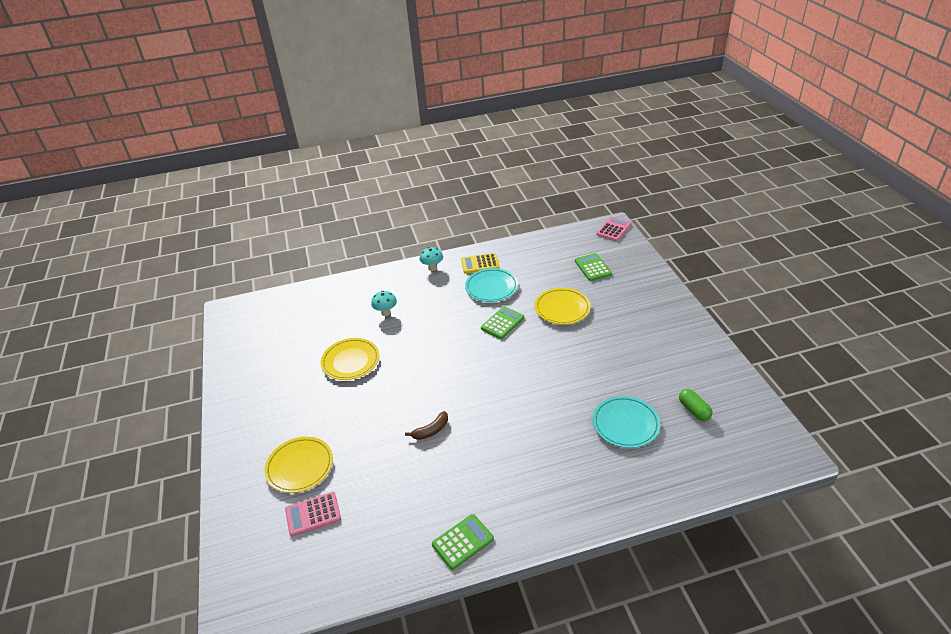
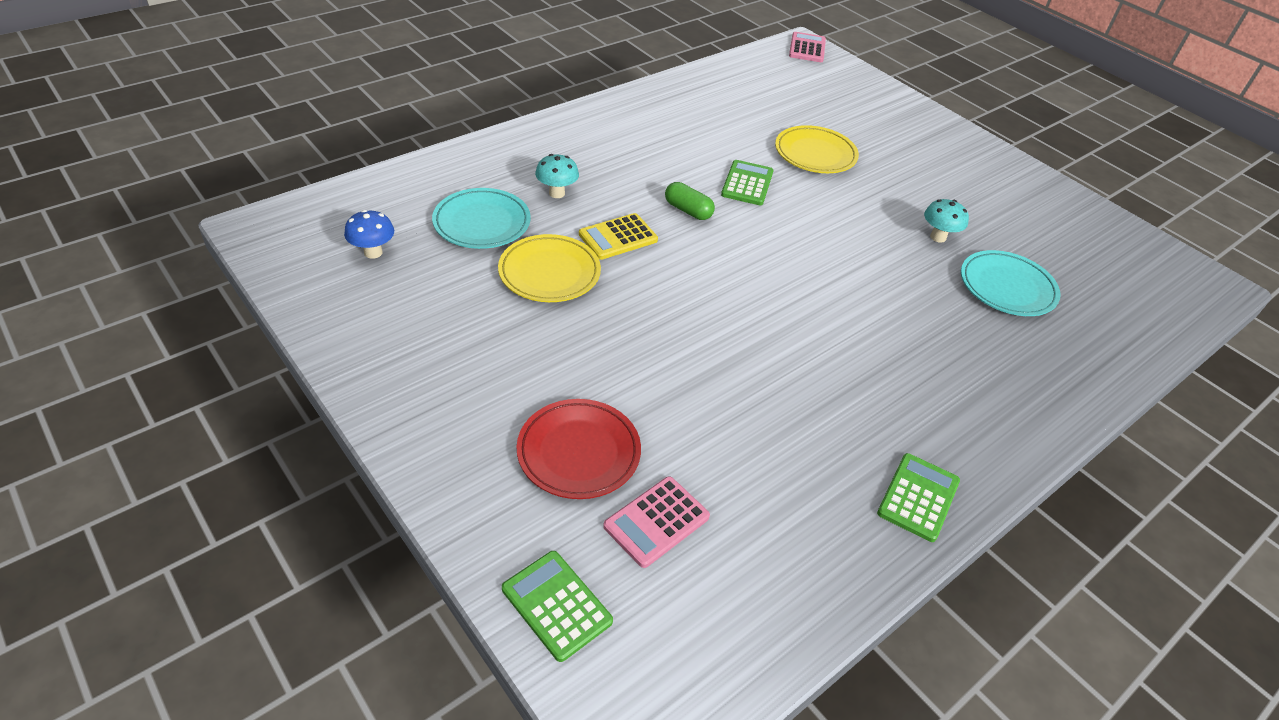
camera: 30 degrees left, 5 degrees up
(271, 333) = (373, 252): none -> blue mushroom
(300, 467) = (578, 452): yellow plate -> red plate
(431, 430) = (754, 350): brown banana -> none
(432, 268) = (585, 121): turquoise mushroom -> turquoise mushroom (938, 237)
(480, 264) = (655, 109): yellow calculator -> yellow calculator (618, 237)
(491, 287) = (695, 138): turquoise plate -> turquoise plate (482, 223)
(592, 267) = (815, 98): green calculator -> green calculator (556, 605)
(694, 410) = (1071, 254): green capsule -> green capsule (688, 210)

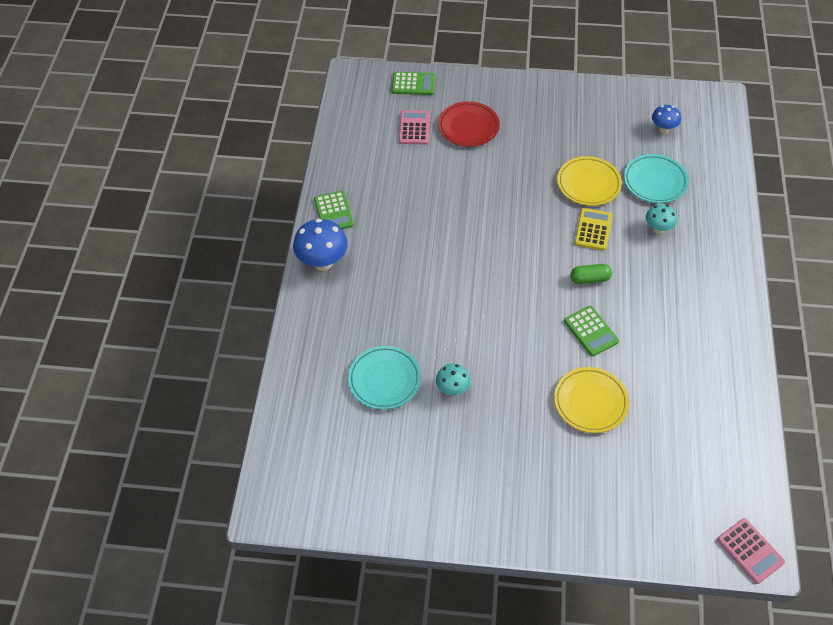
camera: 140 degrees right, 10 degrees up
(990, 444) = (323, 262): none -> blue mushroom

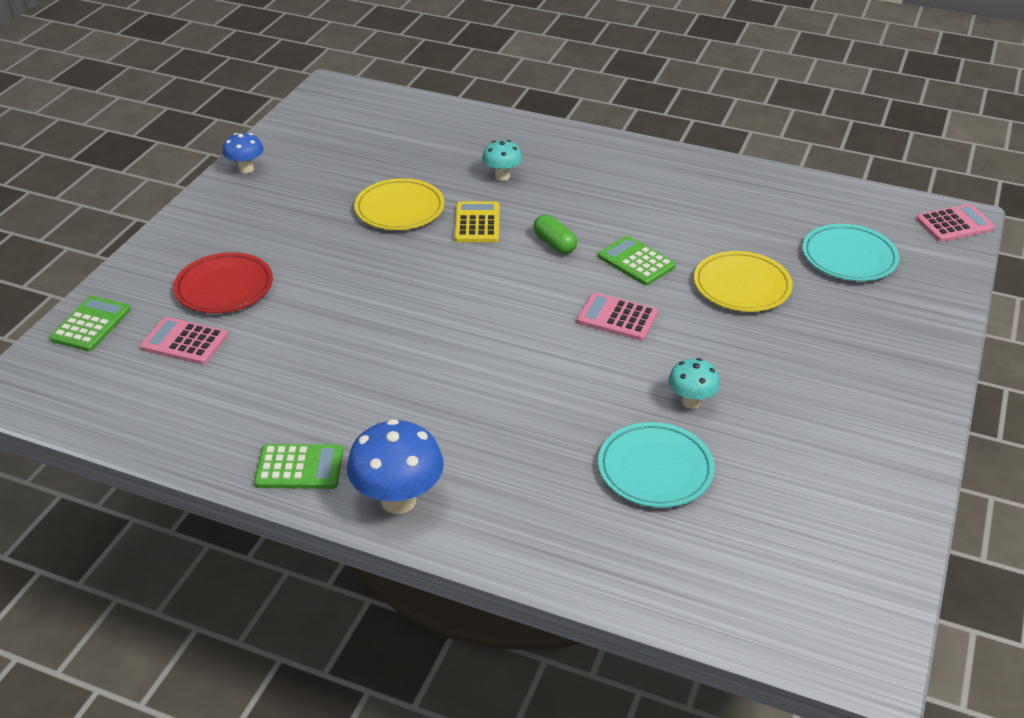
camera: 75 degrees left, 15 degrees down
(522, 332) = (617, 318): none -> pink calculator
(590, 279) = (554, 244): green capsule -> green capsule turned 45 degrees counterclockwise
(591, 331) = (636, 261): green calculator -> green calculator turned 120 degrees counterclockwise
(593, 229) = (477, 223): yellow calculator -> yellow calculator turned 60 degrees clockwise
(655, 181) = (427, 161): turquoise plate -> turquoise plate (849, 257)
(663, 129) = (348, 135): blue mushroom -> blue mushroom (246, 169)

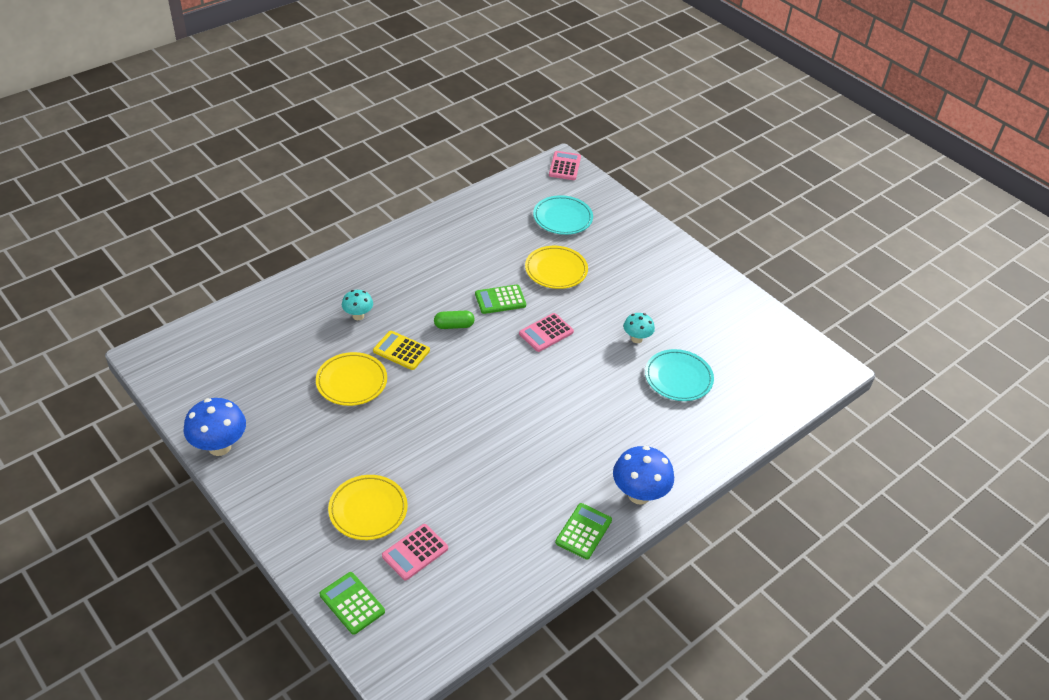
camera: 65 degrees left, 5 degrees up
(224, 288) = (368, 510): red plate -> yellow plate
(246, 169) = (219, 447): blue mushroom -> blue mushroom, size x1.70

